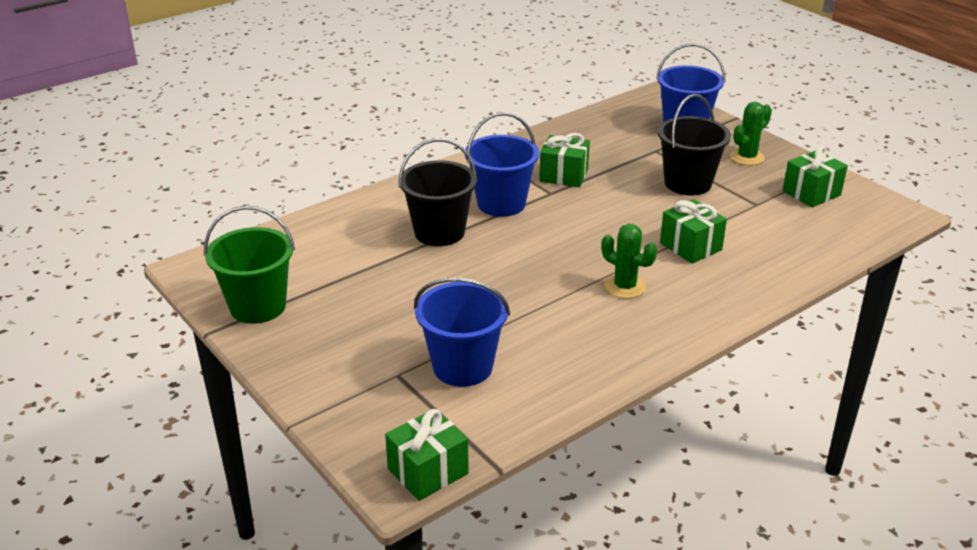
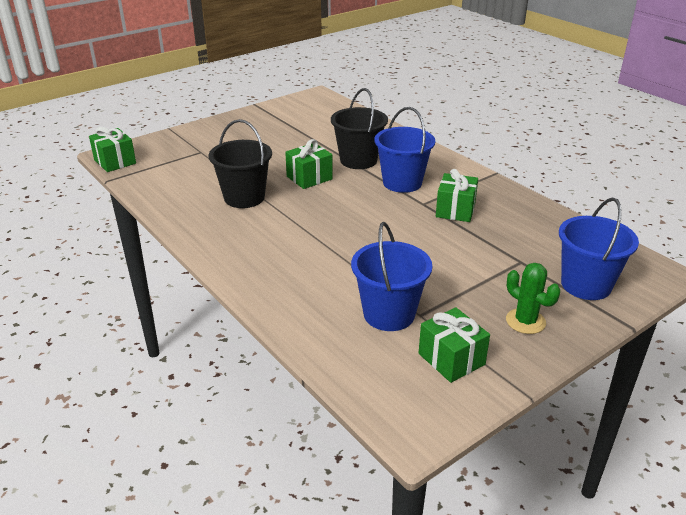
camera: 90 degrees right, 0 degrees up
(258, 306) = (276, 113): green bucket -> none
(462, 367) = (201, 170): blue bucket -> blue bucket (389, 314)
(625, 287) = (280, 230): green cactus -> none
(687, 183) = (455, 275): black bucket -> black bucket (244, 197)
(690, 246) = (339, 266): green gift -> green gift (309, 178)

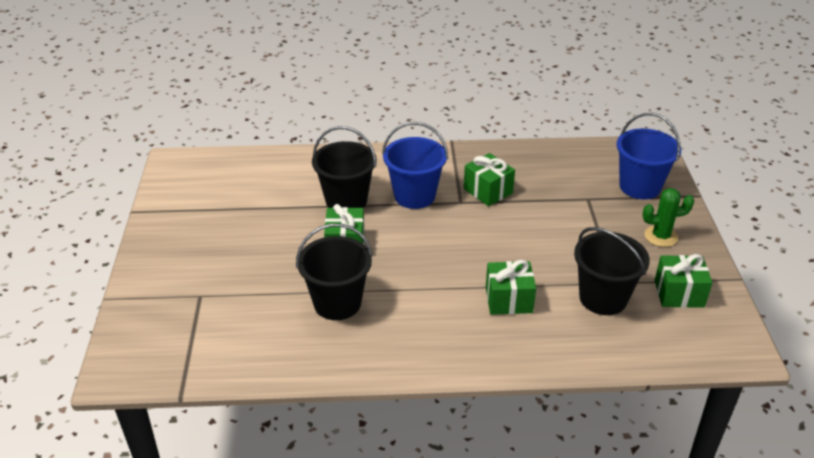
camera: 55 degrees left, 5 degrees up
(115, 162) = (139, 373): green gift -> green gift (508, 300)
(389, 314) = (603, 298): blue bucket -> black bucket

